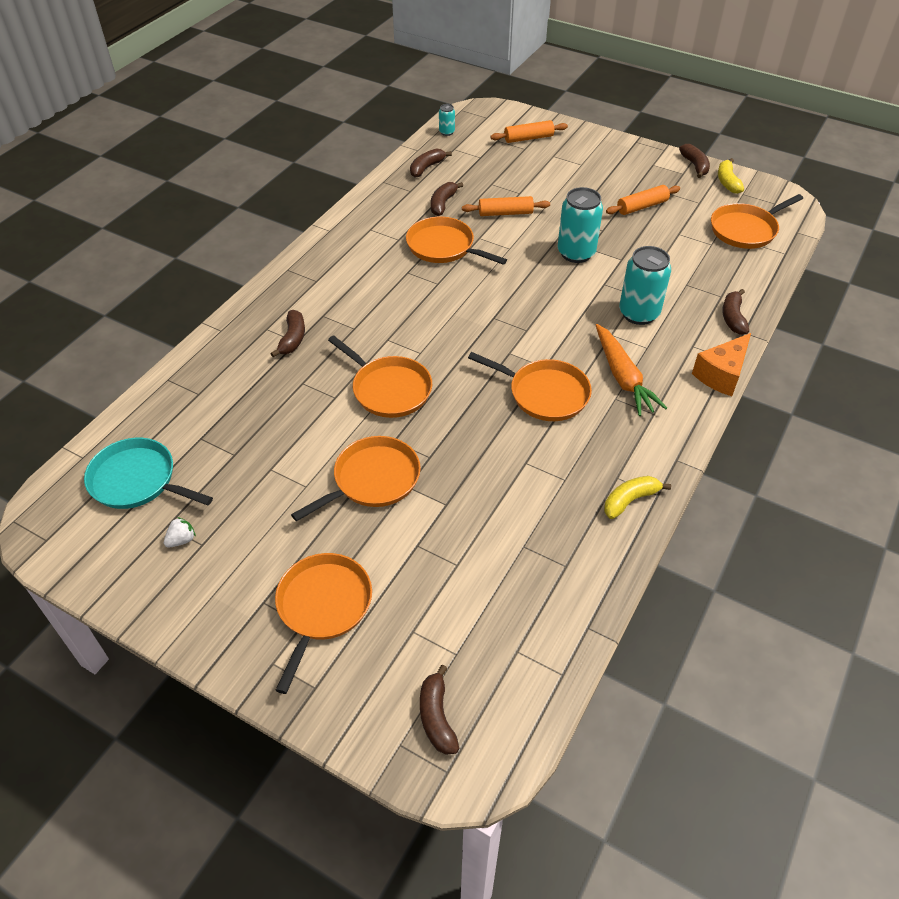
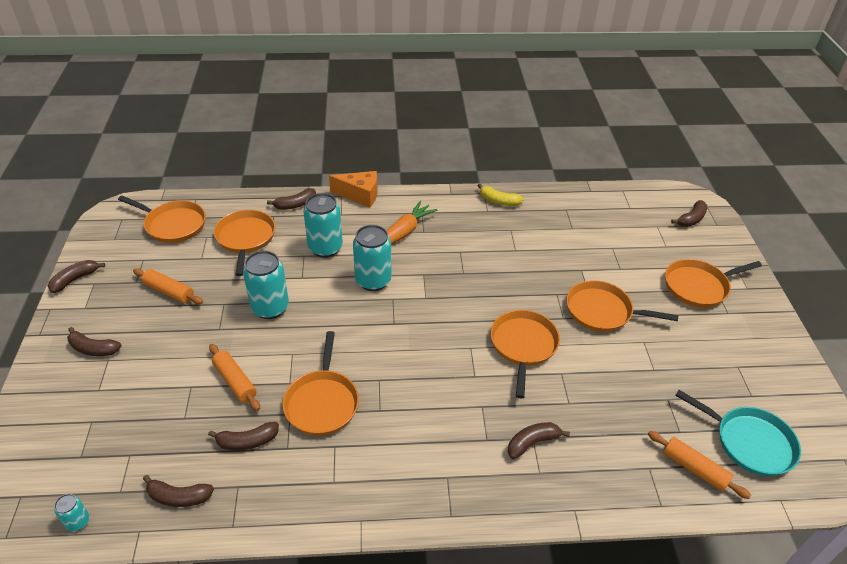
camera: 125 degrees left, 5 degrees down
(137, 480) = (750, 442): turquoise pan -> turquoise pan turned 45 degrees counterclockwise
(182, 540) = (748, 379): white strawberry -> none
(528, 138) = (64, 428): orange rolling pin -> orange rolling pin (694, 469)
(545, 394) = (449, 264): orange pan -> orange pan (245, 238)
(562, 327) = (373, 281): none -> turquoise can
(599, 160) = (93, 349): none -> brown banana
(727, 182) = (97, 252): yellow banana -> none

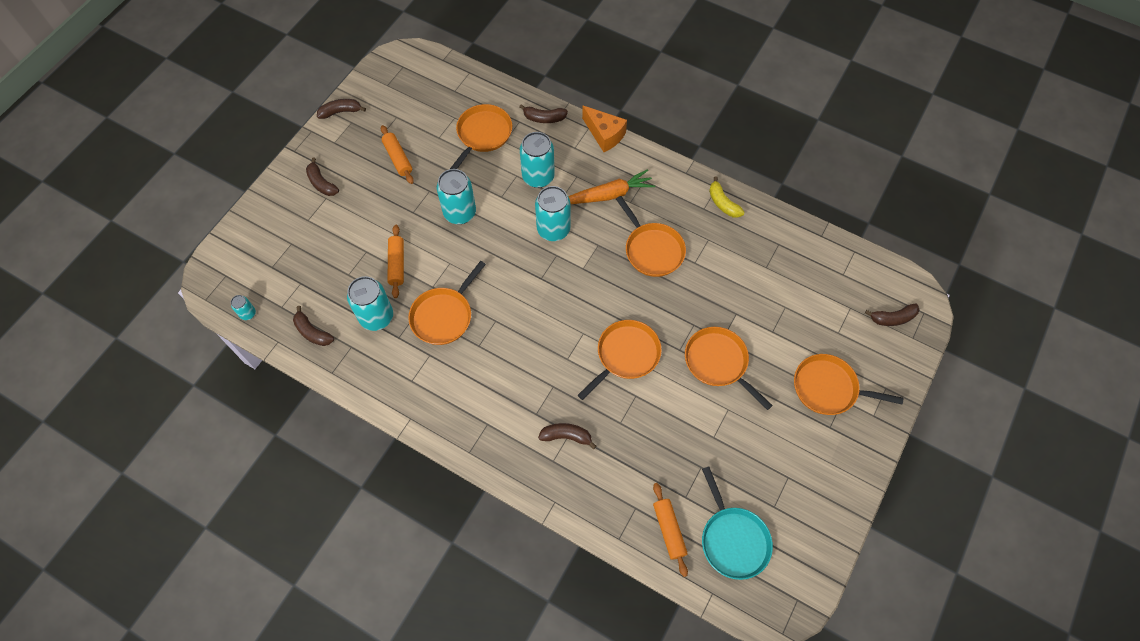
camera: 35 degrees right, 20 degrees up
(173, 225) = (437, 92): orange pan -> orange pan (652, 250)
(247, 441) = (376, 317): brown banana -> turquoise can

